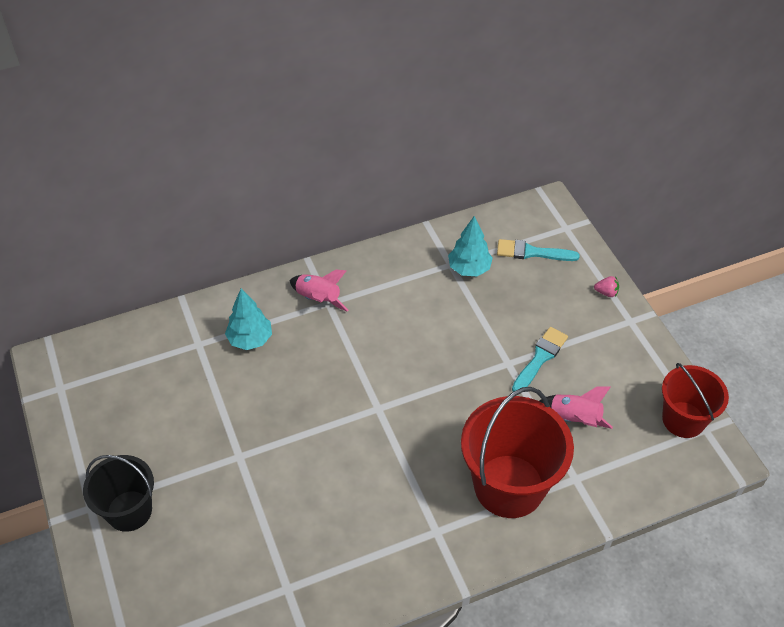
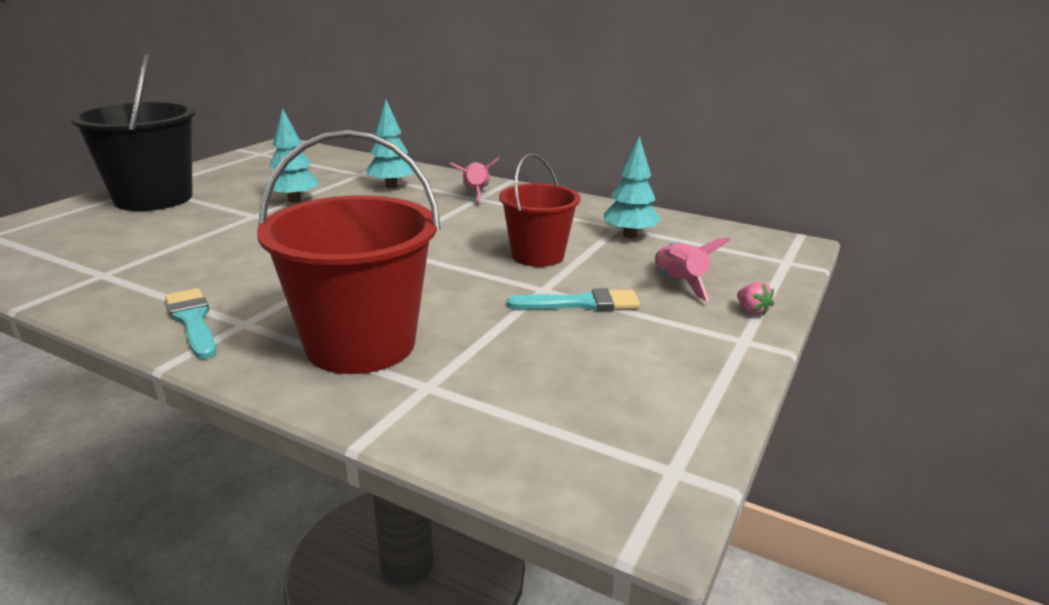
camera: 50 degrees right, 25 degrees down
(129, 511) = (153, 198): black bucket -> black bucket, size x1.60
(226, 416) = (294, 200): none -> turquoise tree
(532, 252) = (714, 255): turquoise brush -> turquoise brush (192, 321)
(574, 419) = (525, 353): pink rocket -> pink rocket (679, 283)
(683, 419) = (657, 441): red bucket -> red bucket (537, 255)

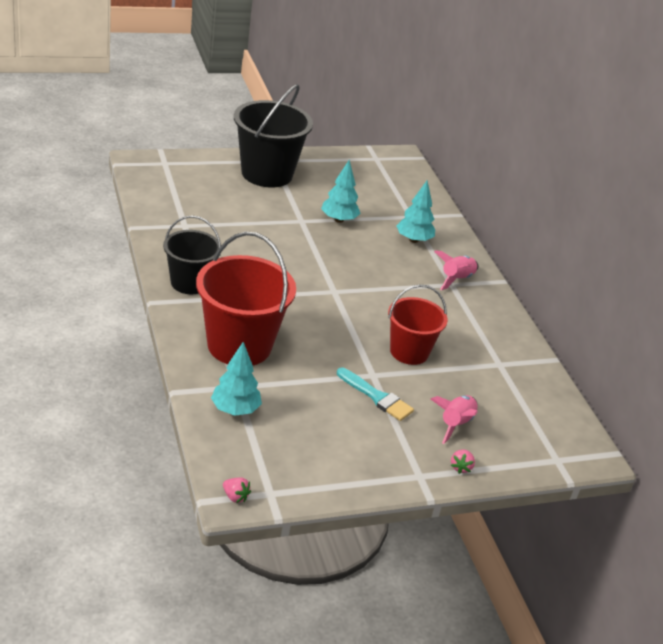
camera: 40 degrees right, 10 degrees up
(192, 321) = (189, 283): turquoise brush -> black bucket
(629, 235) = (494, 375): turquoise tree -> turquoise tree (235, 410)
(650, 511) = (235, 497): none -> pink strawberry

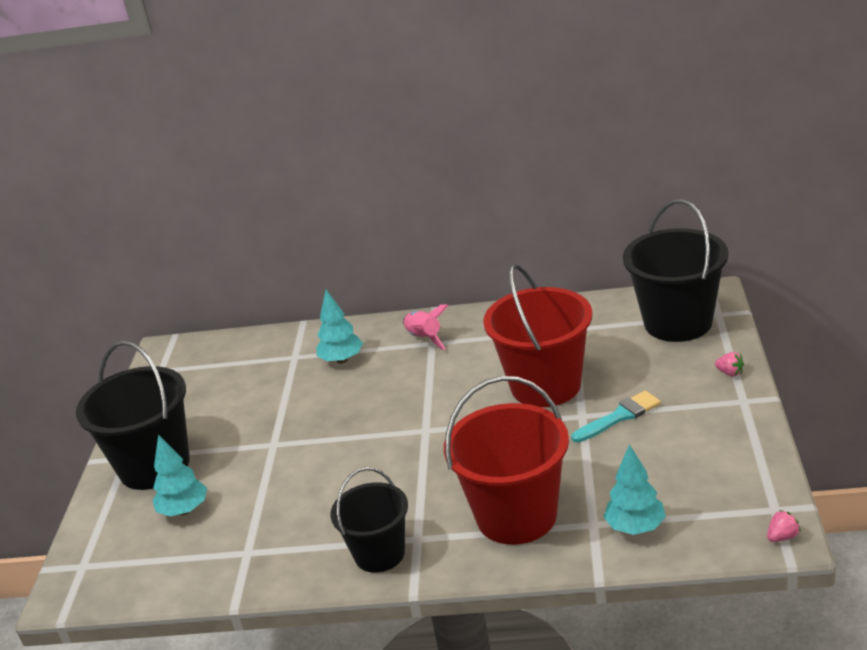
camera: 60 degrees left, 5 degrees down
(339, 220) = (282, 413): turquoise tree -> turquoise tree (184, 510)
(409, 352) = (545, 386): red bucket -> red bucket, size x1.60
(455, 424) = (665, 368): pink rocket -> none
(532, 432) = (678, 323): none -> black bucket

